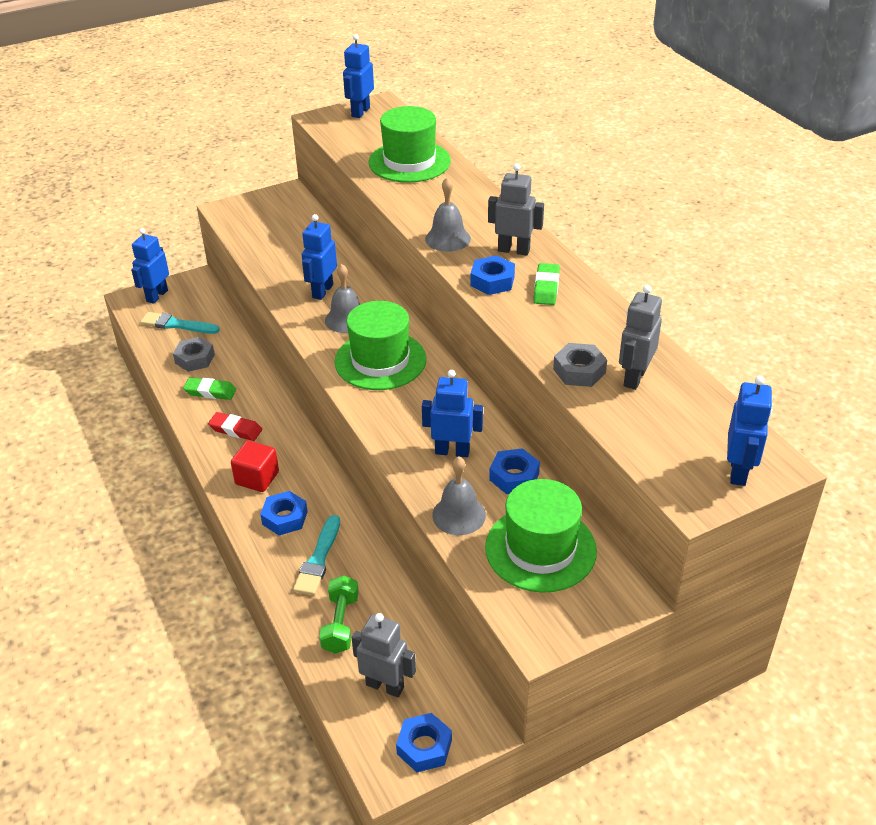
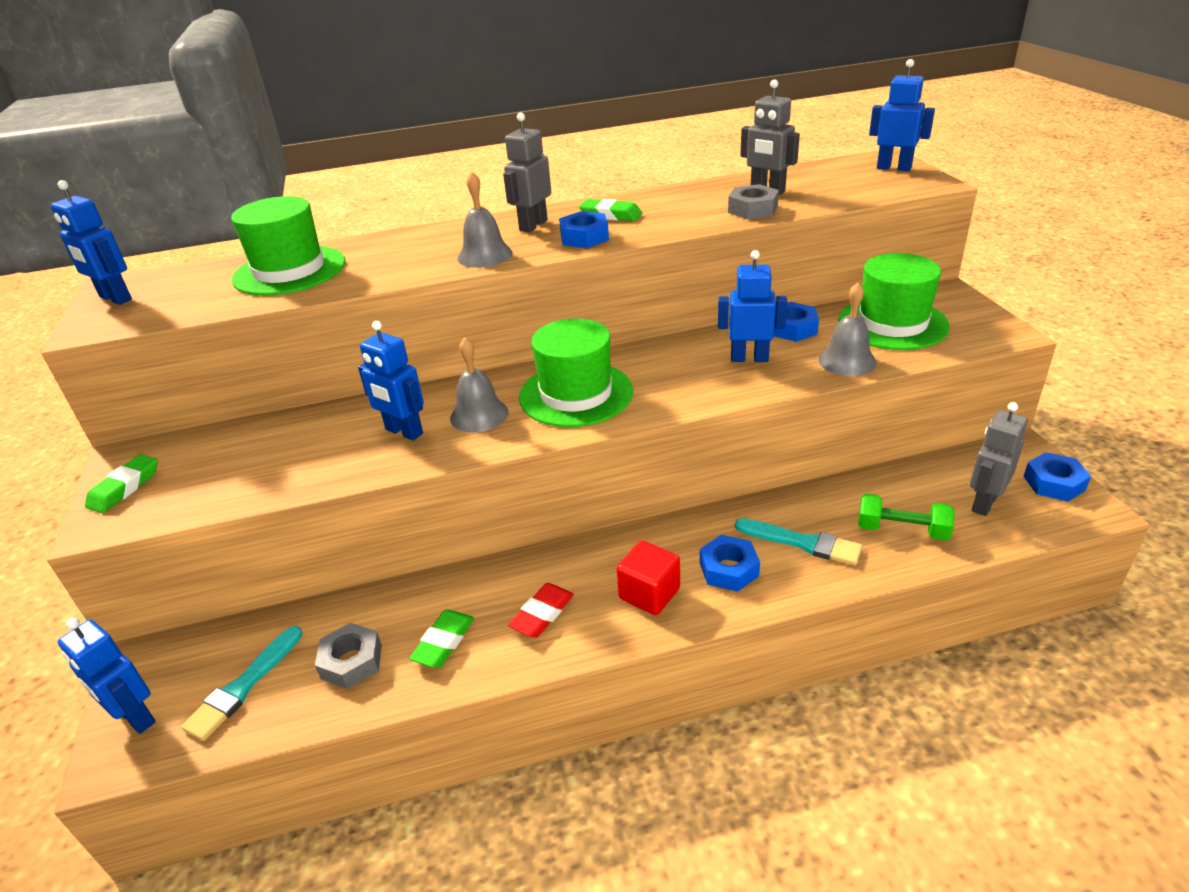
camera: 75 degrees left, 5 degrees down
(256, 205) = (125, 488): none -> green eraser
(452, 451) = (749, 358): blue robot -> blue robot turned 75 degrees clockwise

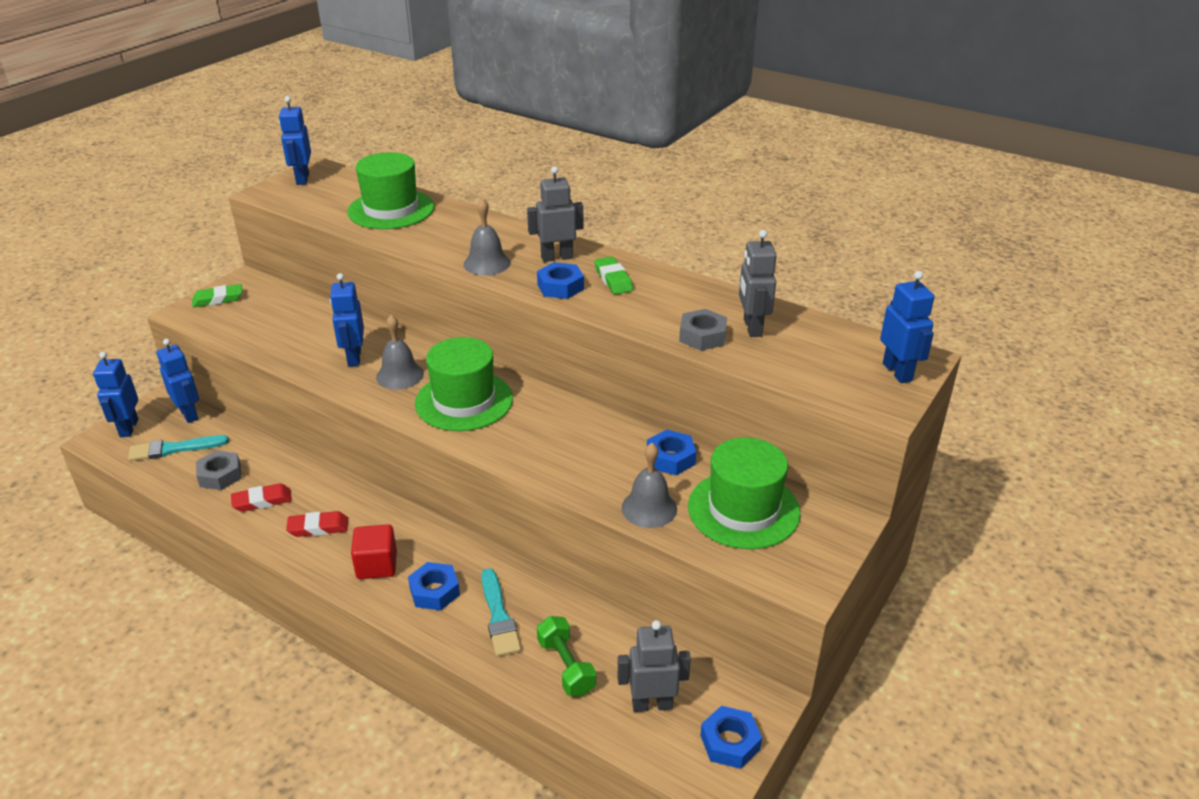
camera: 45 degrees right, 0 degrees up
(443, 642) = (262, 501): green eraser -> red eraser
(749, 358) = (597, 456): blue robot -> blue robot (189, 414)

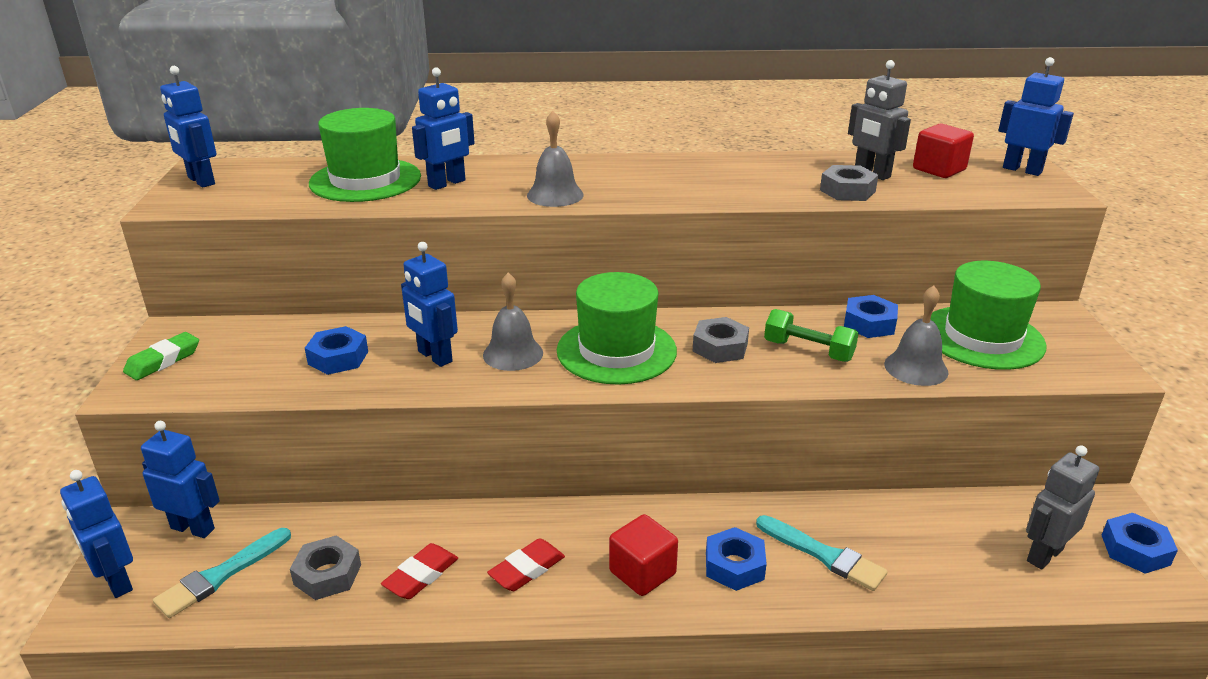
camera: 35 degrees left, 5 degrees down
(434, 229) = (447, 183): none -> blue robot
(534, 428) = (720, 347): none -> grey nut
(557, 257) = (615, 172): grey robot -> none
(560, 287) = (661, 192): blue nut -> blue nut (338, 358)
(566, 666) = (939, 565): green dumbbell -> green dumbbell (808, 351)
(613, 279) = (697, 174): green eraser -> none
(819, 344) = (939, 169): none -> red cube

